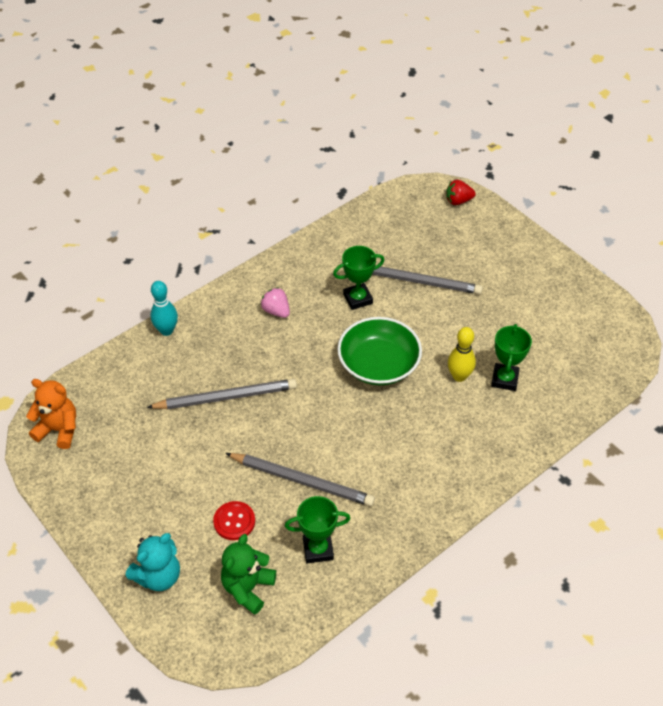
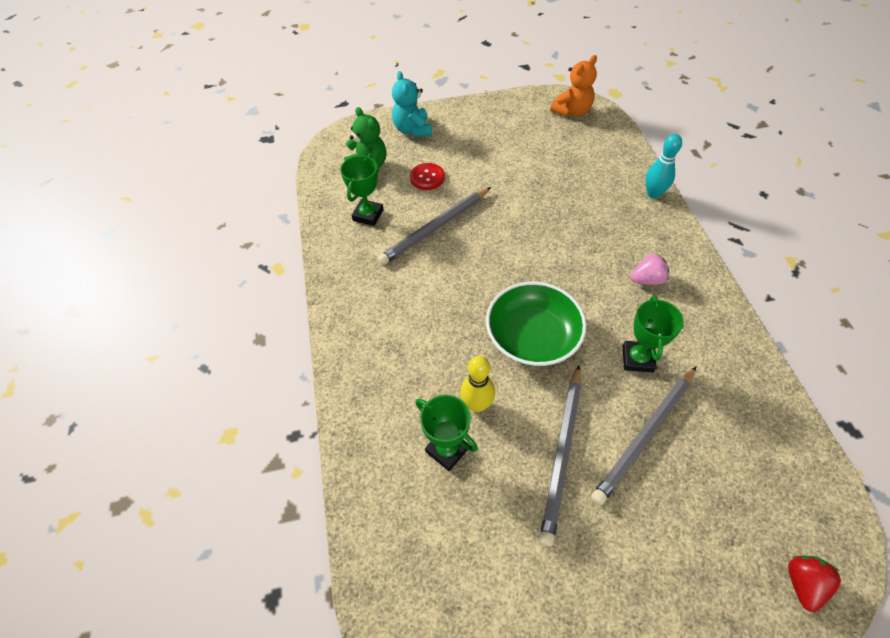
camera: 120 degrees right, 5 degrees up
(226, 397) = (553, 209): grey pencil -> grey pencil (562, 453)

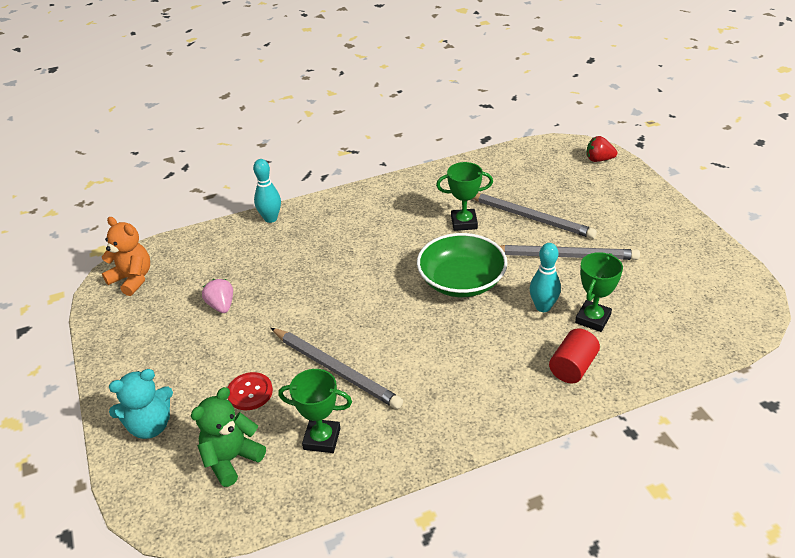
camera: 100 degrees left, 15 degrees down
(385, 407) = (572, 367): none -> red cylinder
(477, 404) = (543, 307): yellow bowling pin -> turquoise bowling pin
(647, 279) = (379, 220): pink strawberry -> pink strawberry (221, 306)

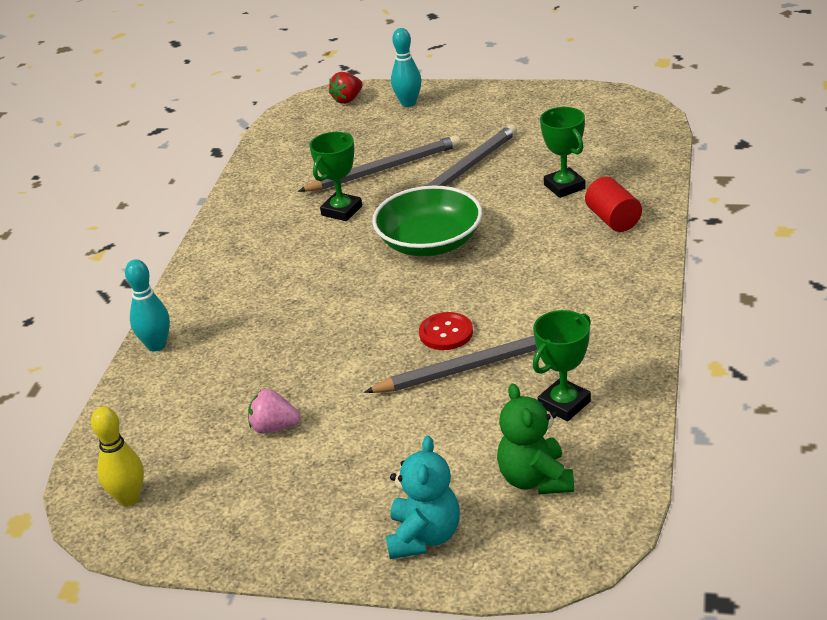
camera: 55 degrees left, 5 degrees down
(132, 279) = (129, 498): orange teddy bear -> yellow bowling pin
(250, 392) = (446, 440): red button -> red button (446, 333)
(543, 307) = (520, 207): turquoise bowling pin -> turquoise bowling pin (408, 103)

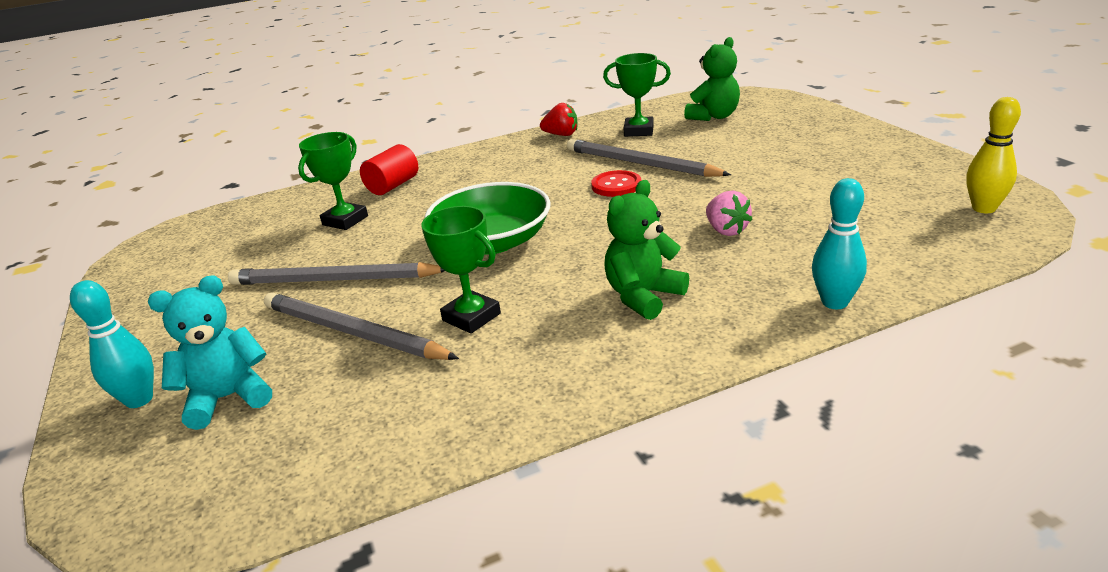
camera: 125 degrees left, 5 degrees down
(270, 278) = (643, 296): none -> green teddy bear
(274, 428) = (816, 195): pink strawberry -> pink strawberry (726, 230)
(341, 211) = (471, 317): green trophy -> green trophy turned 45 degrees clockwise
(347, 99) = (120, 475): red strawberry -> red strawberry (561, 135)
(424, 537) = (806, 122): turquoise teddy bear -> turquoise teddy bear (228, 398)

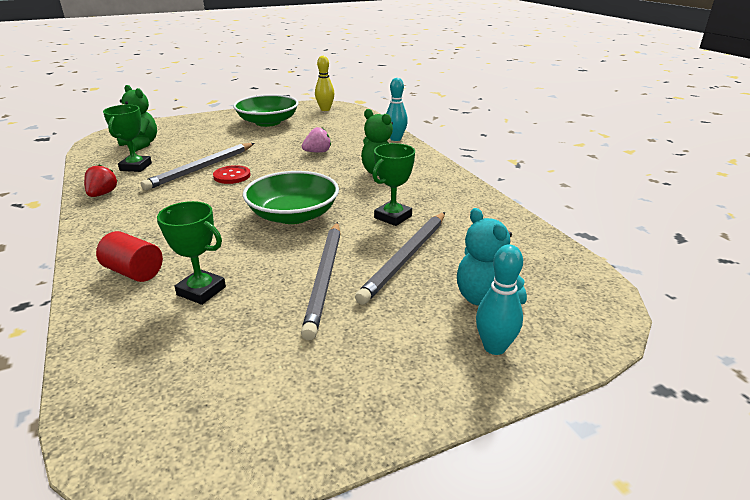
camera: 95 degrees left, 0 degrees up
(858, 171) = (268, 122): none -> green bowl

